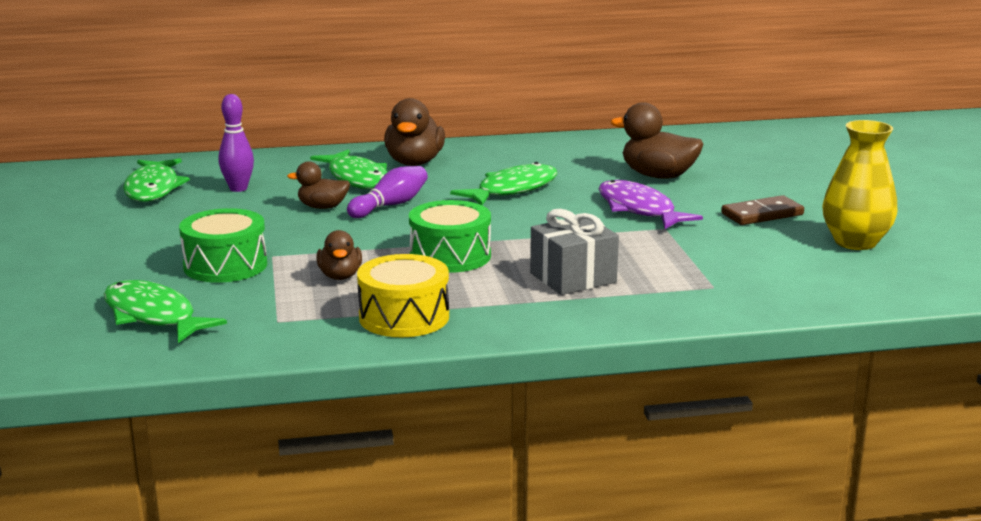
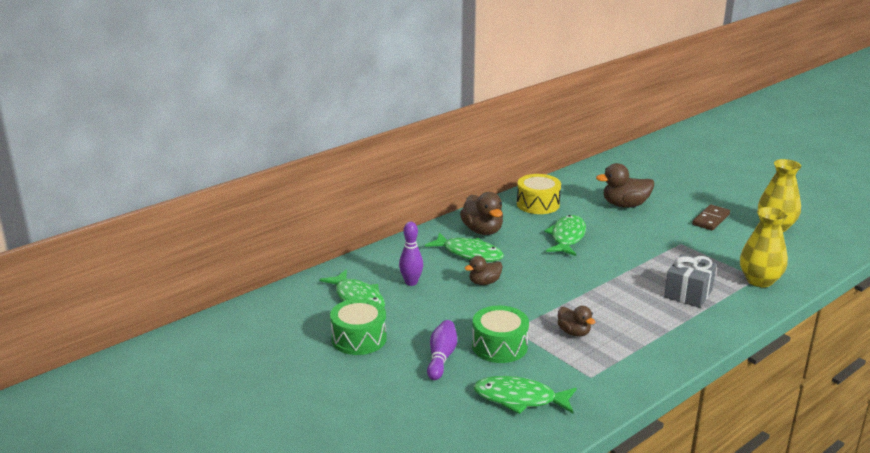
camera: 30 degrees left, 5 degrees up
(390, 205) = (520, 269): purple bowling pin -> purple bowling pin (441, 357)
(404, 317) = (649, 350): yellow drum -> yellow drum (538, 204)
(450, 256) = (607, 298): green drum -> green drum (359, 338)
(639, 209) = (650, 233): purple fish -> none
(711, 290) = (759, 280): none -> yellow vase

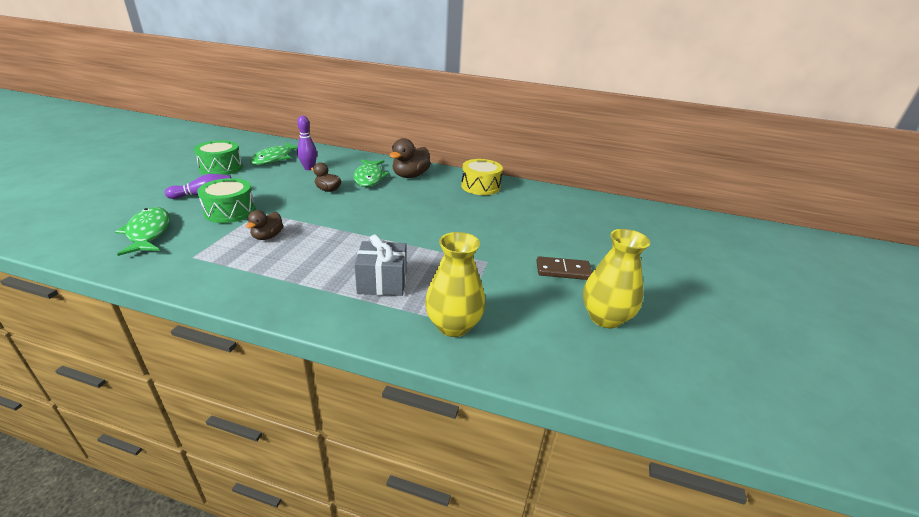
camera: 55 degrees right, 5 degrees up
(567, 237) = (436, 206): green fish -> none
(625, 205) = (530, 221): brown duck -> none

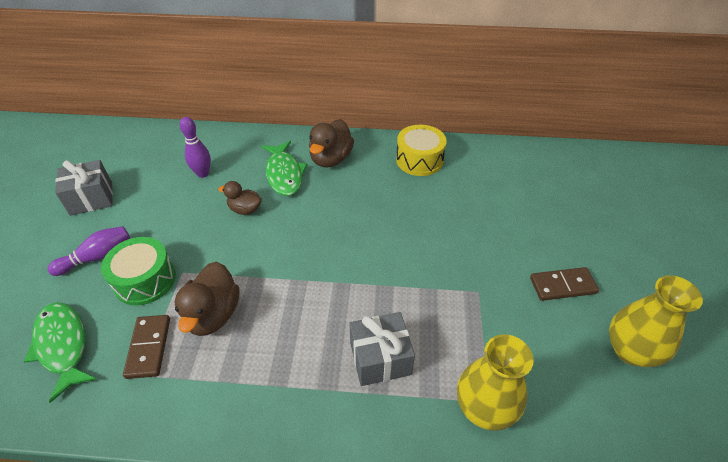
camera: 10 degrees left, 15 degrees up
(208, 244) = (148, 347): none -> brown domino
(221, 168) = (91, 198): green drum -> grey gift
(267, 236) = (213, 314): brown duck -> brown duck, size x1.64
(274, 158) = (151, 164): green fish -> none

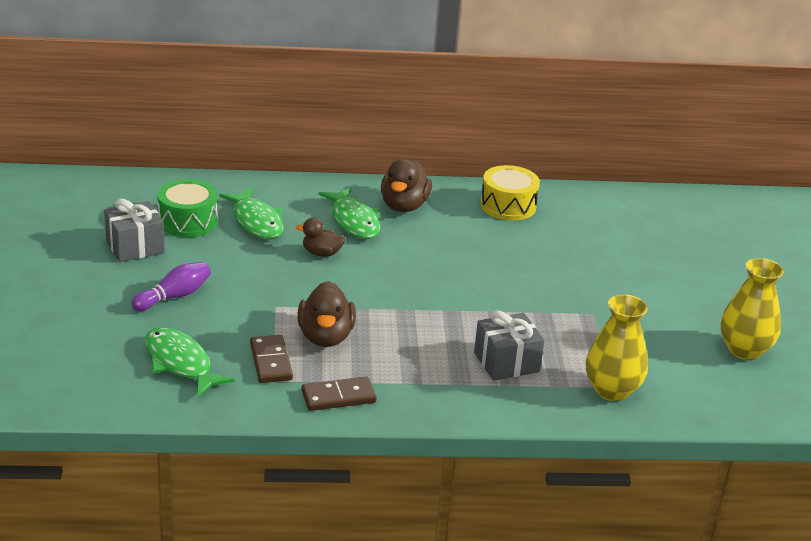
camera: 10 degrees left, 15 degrees down
(145, 280) = (238, 313): green drum -> green drum (188, 221)
(203, 173) = (256, 222): purple bowling pin -> green fish
(562, 286) = (677, 307): brown domino -> brown domino (338, 397)

